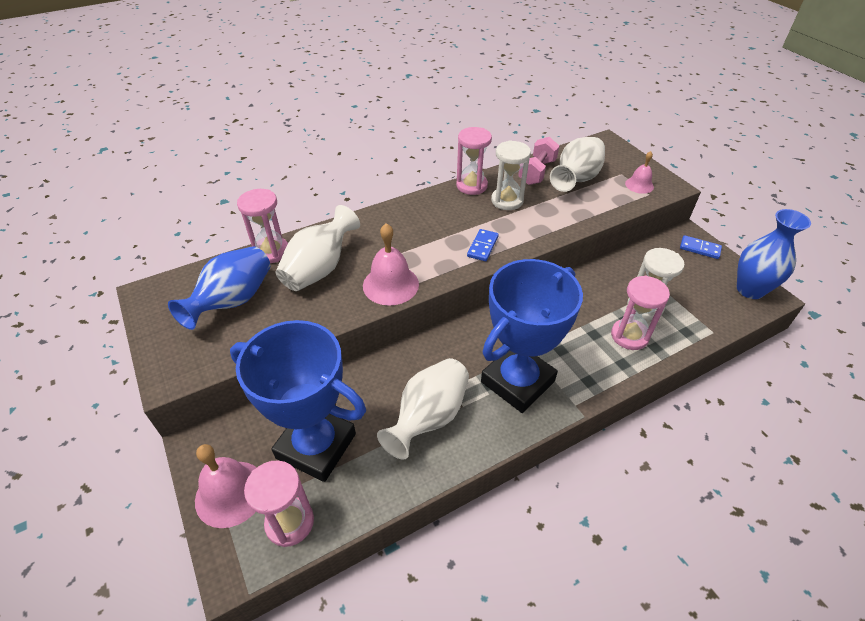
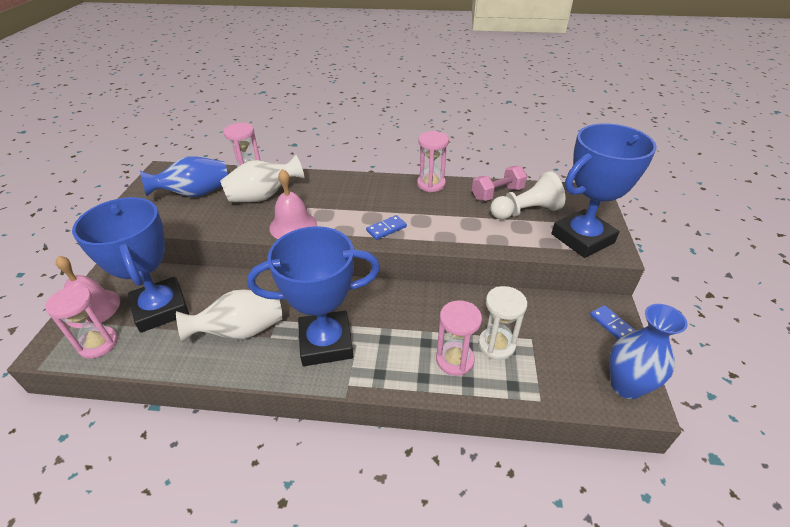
camera: 35 degrees right, 5 degrees down
(507, 200) = (446, 205): white hourglass -> none
(576, 179) = (526, 211): white vase -> white pawn
(639, 185) = (582, 238): pink bell -> blue trophy

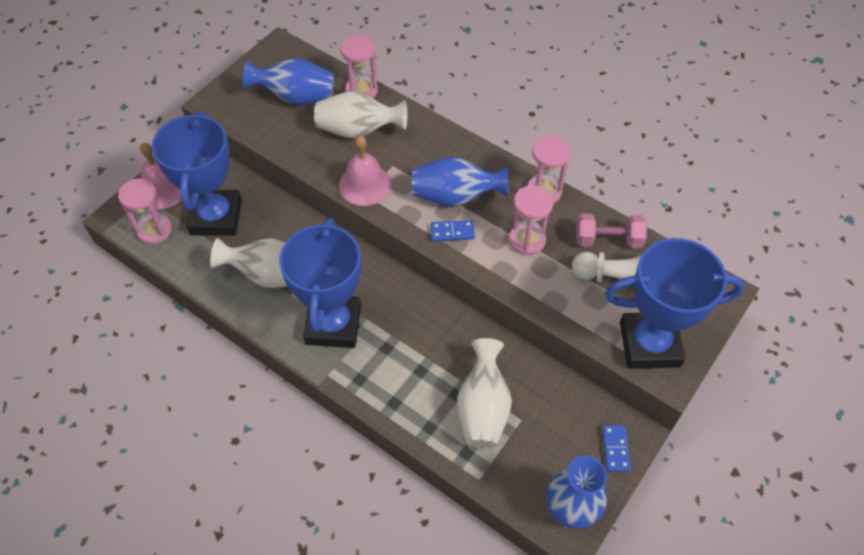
camera: 30 degrees right, 15 degrees up
(326, 343) = (333, 325): blue trophy -> blue trophy turned 75 degrees clockwise
(371, 208) = (456, 197): none -> blue vase
(455, 360) = (433, 402): pink hourglass -> pink hourglass (527, 240)
(496, 345) = (483, 408): white hourglass -> white vase

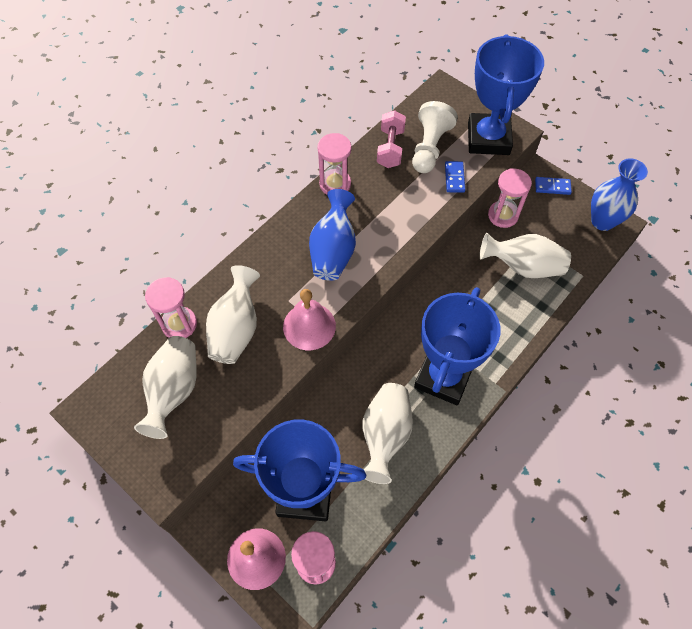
camera: 85 degrees left, 5 degrees up
(296, 97) = (174, 391): blue vase -> white vase
(333, 325) = (443, 377): blue trophy -> blue trophy turned 75 degrees counterclockwise
(452, 232) = (373, 257): blue domino -> blue domino (454, 178)
(527, 240) = (387, 202): pink hourglass -> pink hourglass (503, 215)

